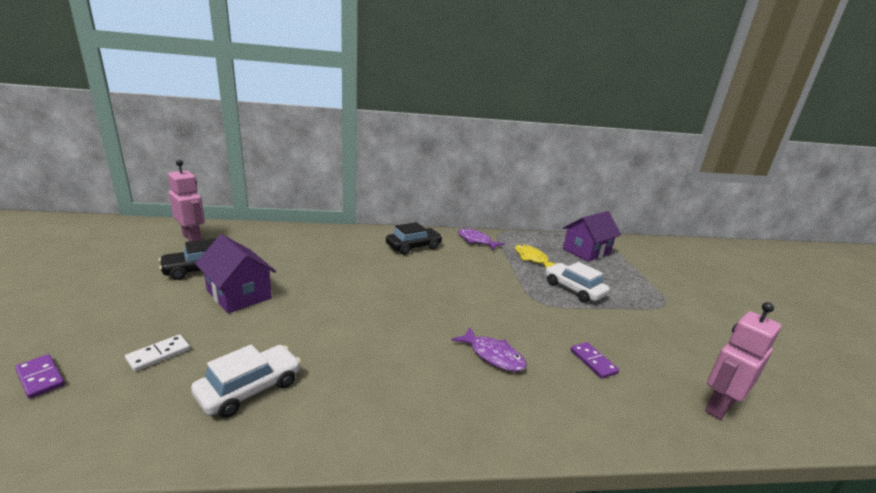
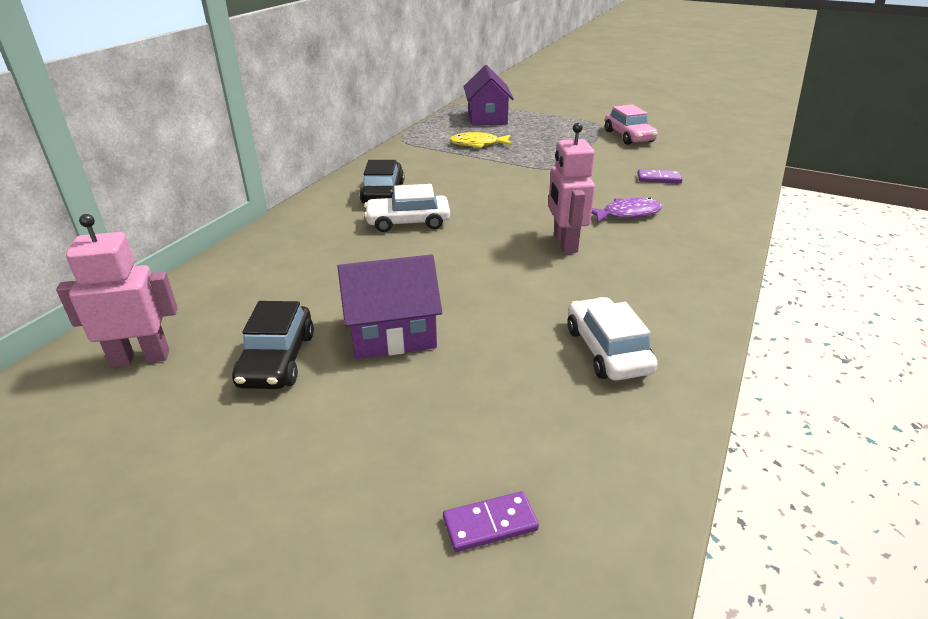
camera: 55 degrees left, 10 degrees up
(159, 354) = (499, 411): white domino -> none
(476, 241) = (408, 156): purple fish -> none
(573, 289) = (550, 147): white car -> white car (408, 222)
(665, 325) = (629, 136): none -> pink car
(719, 406) = (728, 159): pink robot -> pink robot (564, 243)

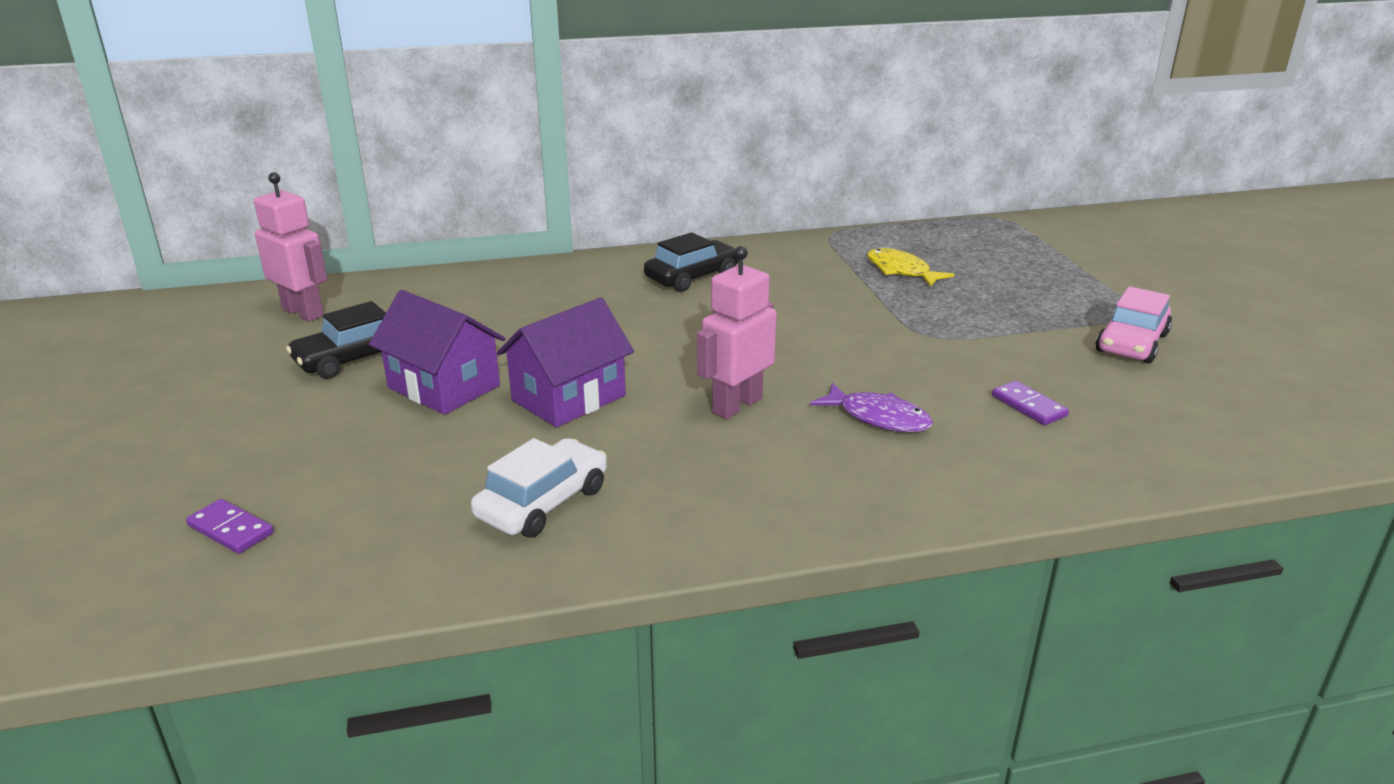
camera: 50 degrees right, 5 degrees down
(408, 222) = (651, 312): white car -> none
(487, 118) = (989, 246): purple house -> purple house (568, 398)

